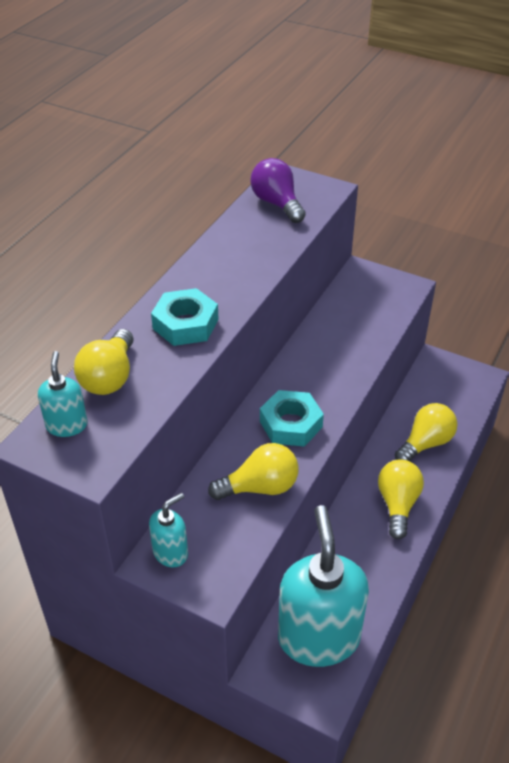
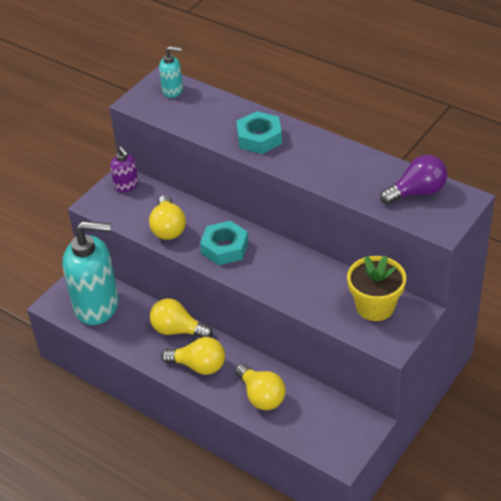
camera: 100 degrees right, 0 degrees up
(109, 377) = (211, 105): yellow light bulb -> yellow light bulb (178, 330)
(171, 552) = (126, 185): turquoise soap dispenser -> purple soap dispenser
(361, 298) = (375, 306): none -> yellow flower pot

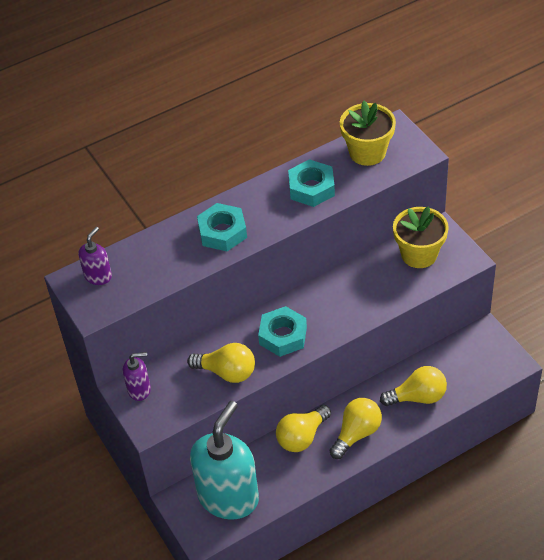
camera: 65 degrees left, 5 degrees up
(173, 90) = (98, 276): turquoise soap dispenser -> purple soap dispenser
(346, 172) = (311, 188): none -> turquoise nut
(417, 192) = (367, 152): purple light bulb -> yellow flower pot

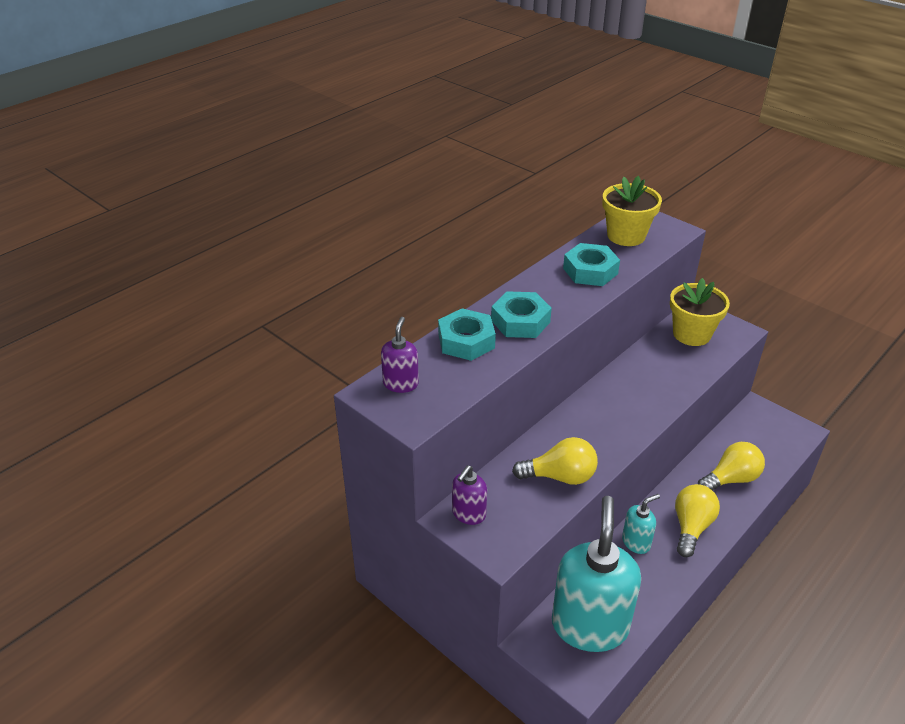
camera: 20 degrees left, 10 degrees down
(139, 389) = (468, 514): purple soap dispenser -> purple soap dispenser turned 150 degrees clockwise
(283, 336) = (600, 429): turquoise nut -> turquoise nut (466, 341)
(302, 437) = (636, 542): yellow light bulb -> turquoise soap dispenser

